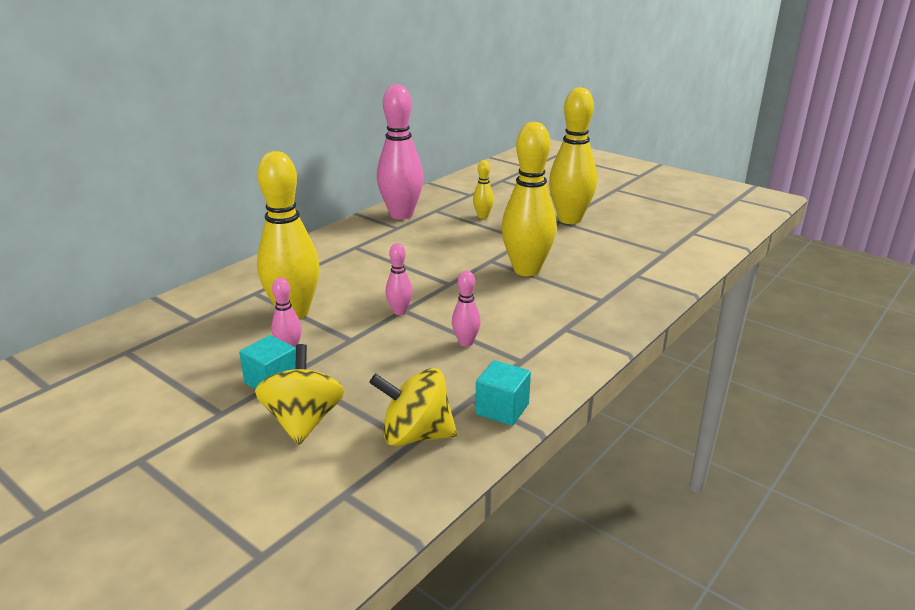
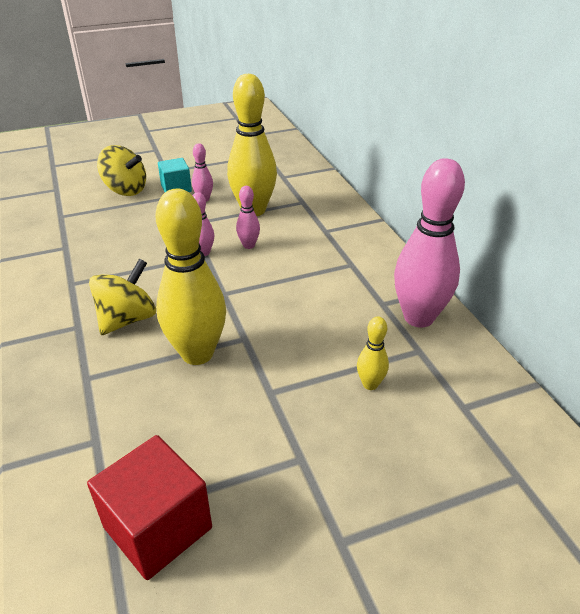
camera: 120 degrees right, 10 degrees up
(416, 435) = (63, 218): yellow spinning top -> yellow spinning top (127, 319)
(466, 342) = (125, 267): pink bowling pin -> pink bowling pin (249, 245)
(502, 409) = (38, 254): turquoise cube -> none
(569, 219) = (297, 474): yellow bowling pin -> none
(648, 240) = (158, 527): none -> red cube

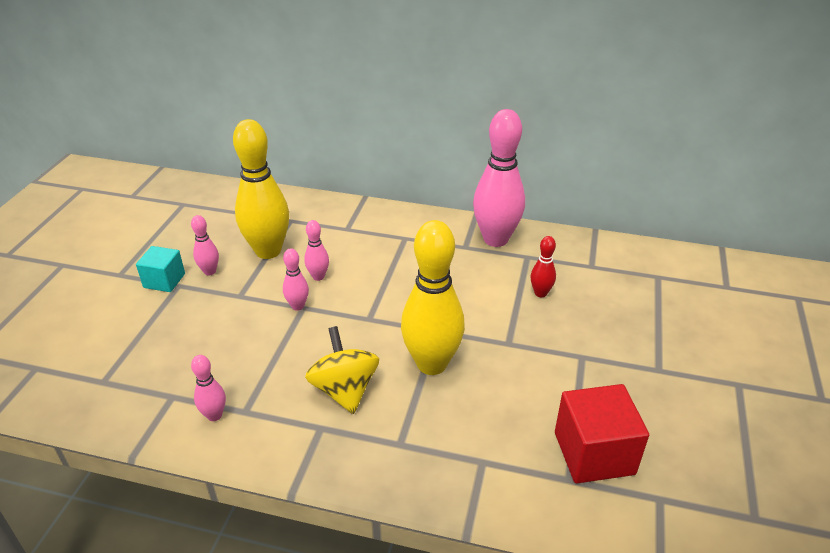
camera: 55 degrees left, 0 degrees up
(58, 272) = (214, 415): none -> pink bowling pin
(125, 190) = (117, 315): yellow spinning top -> none
(370, 384) = (540, 293): yellow bowling pin -> red bowling pin

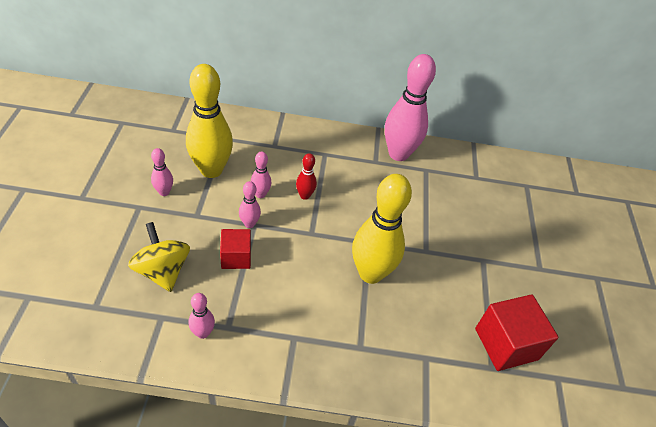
camera: 15 degrees left, 10 degrees up
(164, 280) = (125, 203): turquoise cube -> none
(273, 339) = (236, 257): none -> red cube
(344, 390) = (306, 301): yellow spinning top -> yellow spinning top (162, 271)
(540, 293) = (442, 204): red bowling pin -> red bowling pin (305, 195)

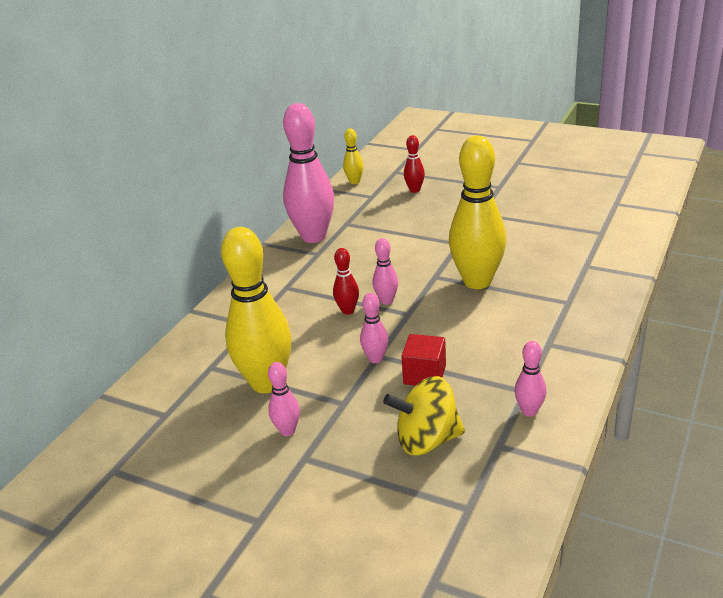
camera: 60 degrees left, 15 degrees down
(260, 194) = (330, 345): pink bowling pin -> pink bowling pin (386, 301)
(494, 161) = (354, 182): none -> yellow bowling pin
(501, 205) = (415, 190): none -> red bowling pin
(506, 344) = (578, 220): red cube -> none

